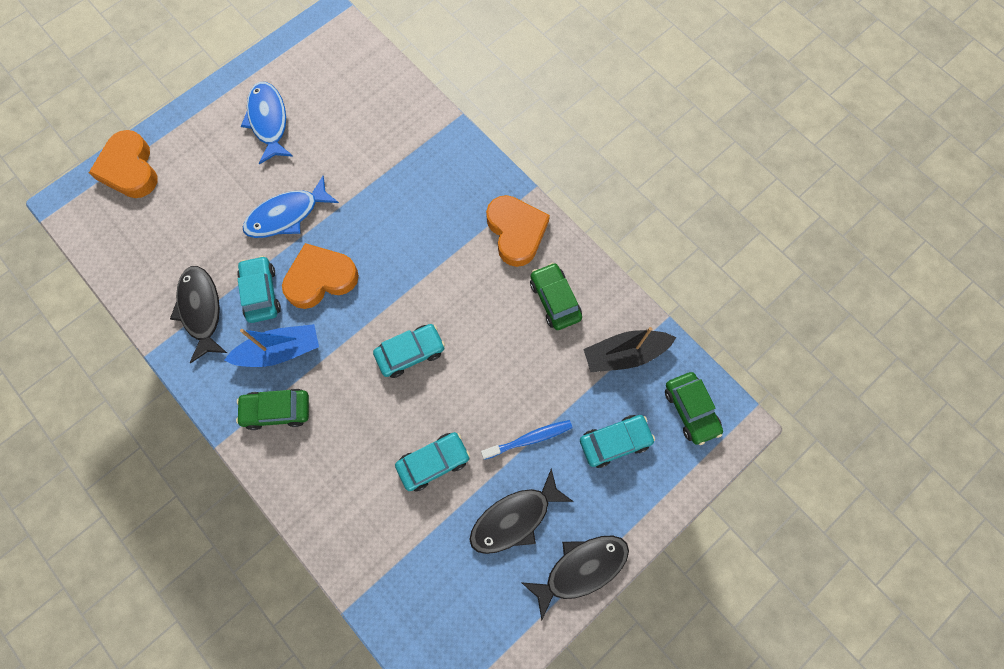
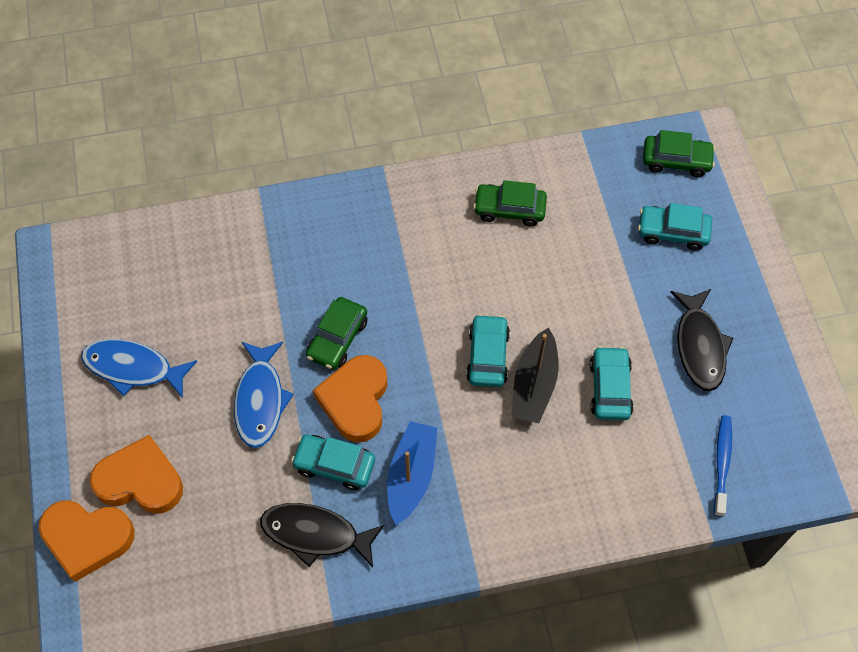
camera: 60 degrees left, 10 degrees down
(277, 410) = (475, 507): green car -> green car (337, 339)
(516, 232) = (419, 205): orange heart -> orange heart (140, 480)
(529, 439) = (632, 297): blue toothbrush -> blue toothbrush (722, 463)
(581, 569) = (772, 316): black fish -> none
(615, 442) = (672, 232): turquoise car -> turquoise car turned 90 degrees counterclockwise
(624, 354) = (596, 182): black boat -> black boat (534, 384)

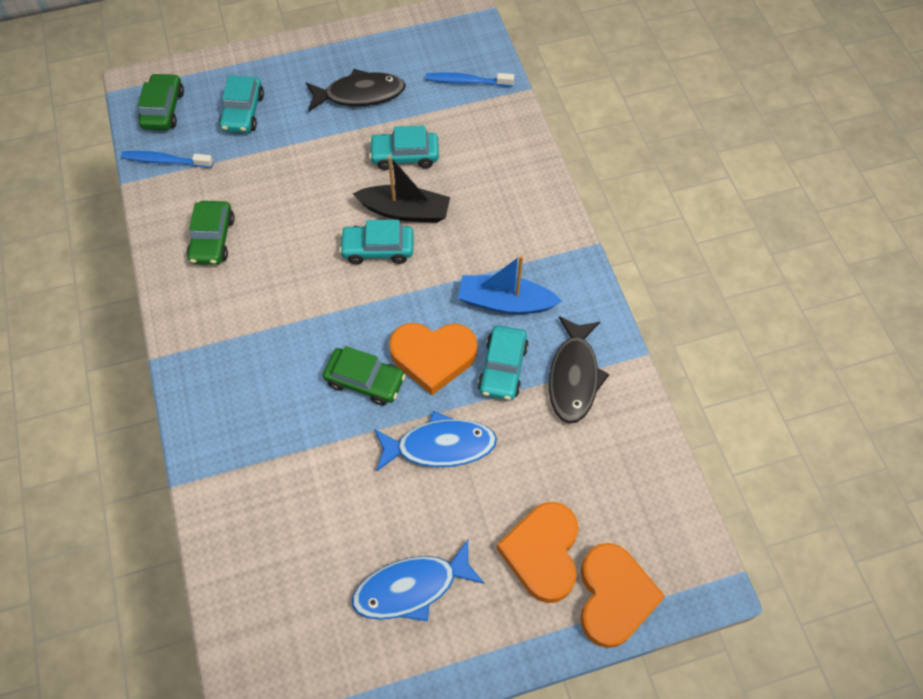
camera: 95 degrees left, 0 degrees up
(133, 368) = (411, 587): blue fish -> blue fish turned 60 degrees clockwise
(608, 166) = (165, 161): none -> blue toothbrush

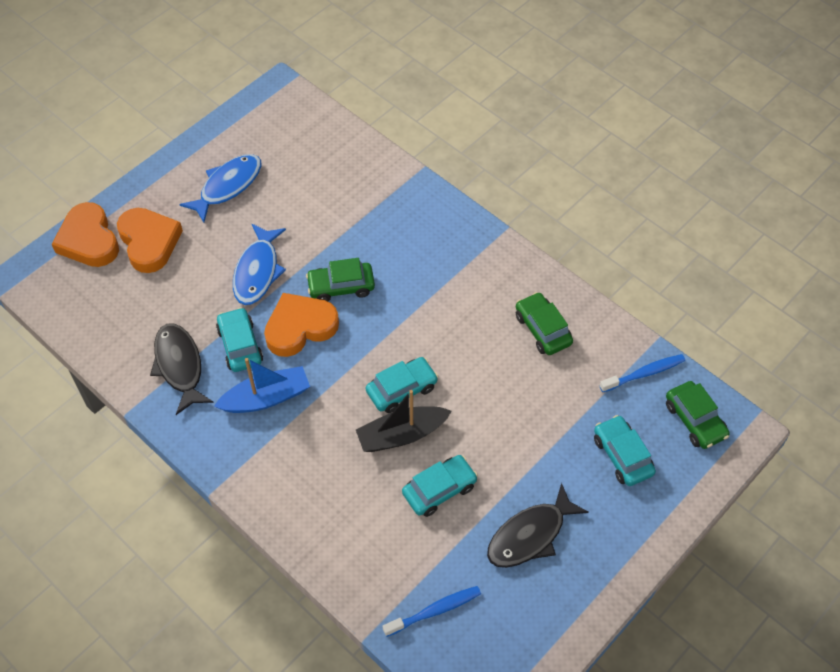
camera: 150 degrees right, 5 degrees down
(440, 446) = (257, 271): blue fish -> blue fish turned 45 degrees counterclockwise

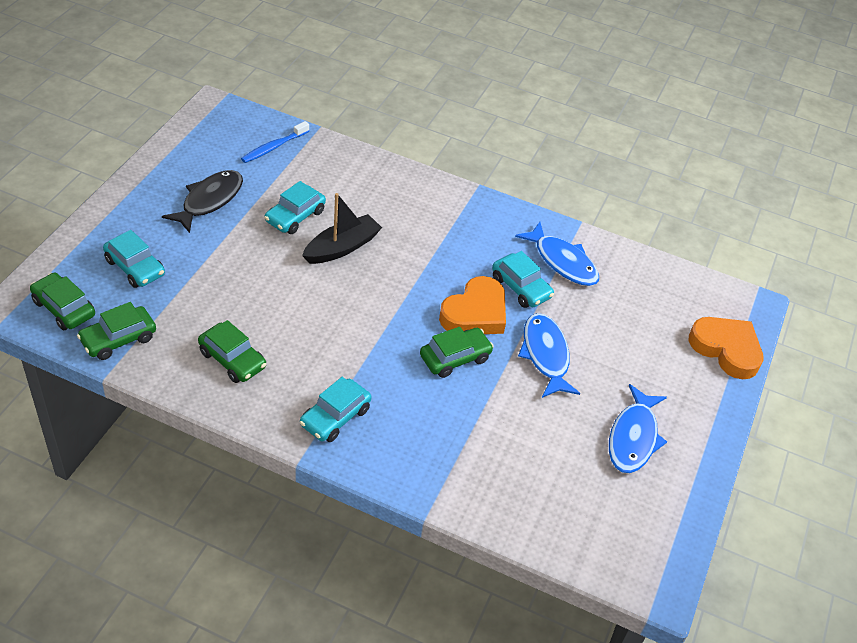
camera: 155 degrees right, 10 degrees down
(149, 242) = (668, 360): orange heart -> none
(179, 366) = (562, 262): black fish -> blue fish
(266, 398) = (473, 252): blue boat -> none
(401, 389) = (356, 281): turquoise car -> turquoise car (335, 417)
(644, 373) = (118, 339): blue toothbrush -> green car

